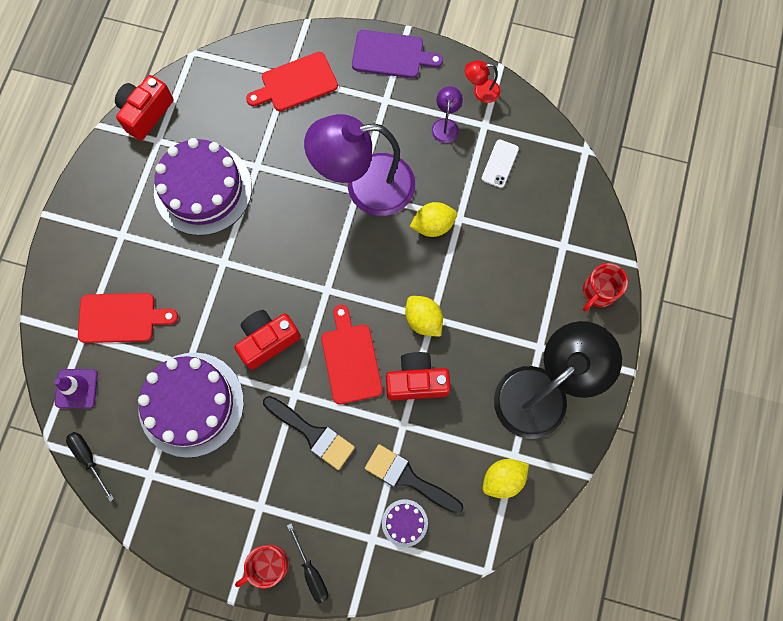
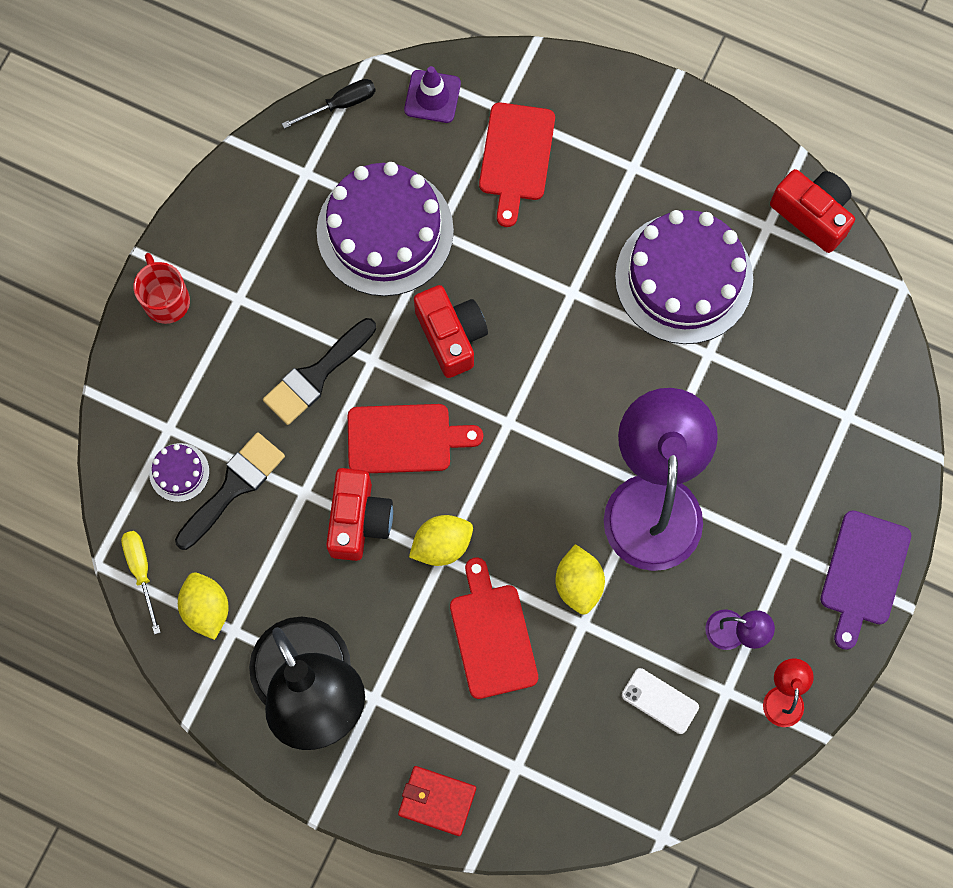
camera: 100 degrees right, 0 degrees up
(296, 83) = (833, 426): red cutting board -> red cutting board (492, 635)
(311, 572) = (146, 349): black screwdriver -> none
(485, 535) = (141, 571): none -> yellow screwdriver
(598, 292) = (437, 801): red mug -> red wallet

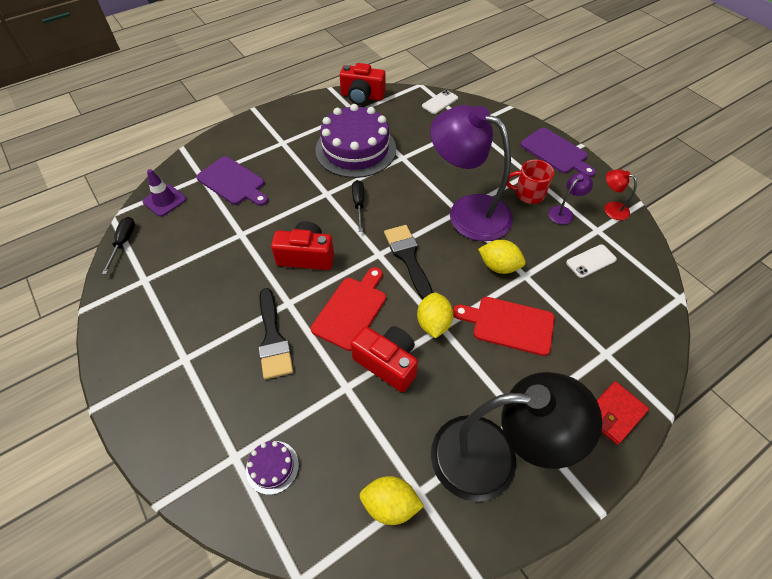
camera: 60 degrees left, 20 degrees down
(141, 571) = (329, 543): yellow screwdriver -> none
(166, 300) = (143, 406): red mug -> red mug (528, 194)
(233, 486) = (310, 432): black brush -> black brush (408, 257)
(385, 231) = (217, 258): purple cake -> none
(516, 157) = (233, 182): red cutting board -> purple cutting board
(578, 347) = (359, 204): none -> black screwdriver
(812, 215) = (362, 96): red camera -> red camera turned 150 degrees counterclockwise
(876, 341) = (440, 102): none -> white phone

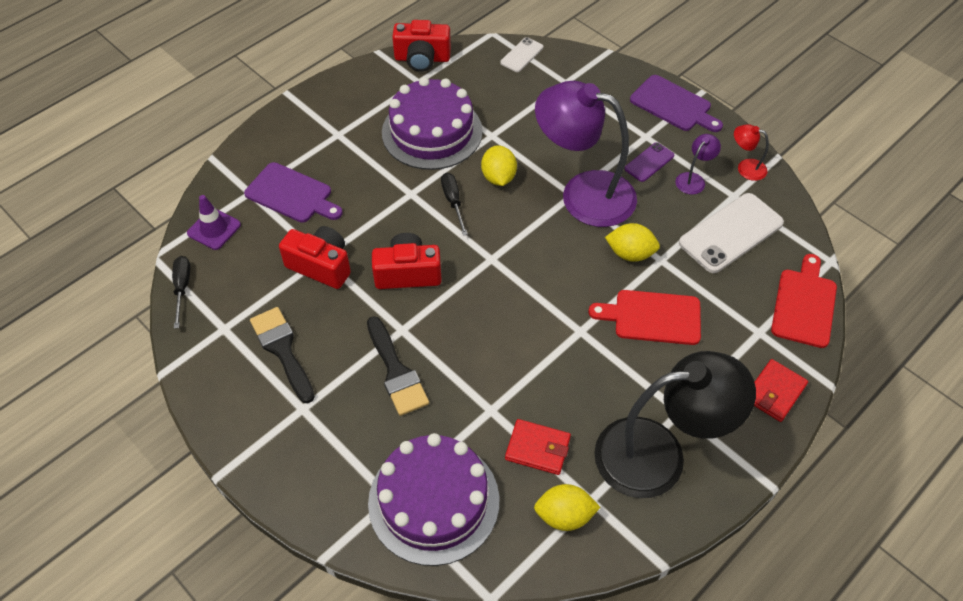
camera: 10 degrees left, 0 degrees up
(272, 467) = (434, 501): purple cake -> purple cake, size x2.36
(351, 310) = (475, 327): red cutting board -> red cutting board (804, 304)
(380, 431) = (537, 448): none -> red wallet
(387, 363) = (529, 378): red camera -> red camera (321, 266)
(408, 257) = (526, 258): black brush -> black brush (282, 350)
(433, 323) = (570, 328): yellow lemon -> yellow lemon (498, 177)
(528, 194) = (649, 162): red mug -> purple phone
(591, 261) = (731, 233): white phone -> white phone, size x1.92

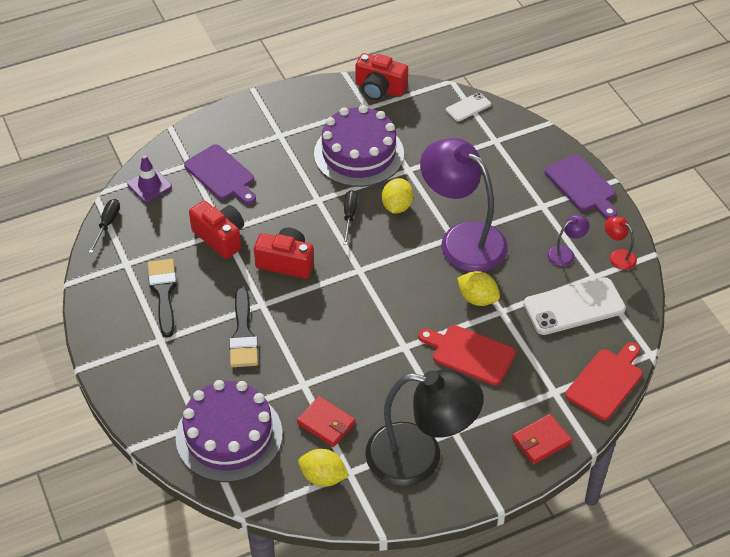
camera: 20 degrees right, 5 degrees down
(649, 162) = (533, 228): purple phone -> none

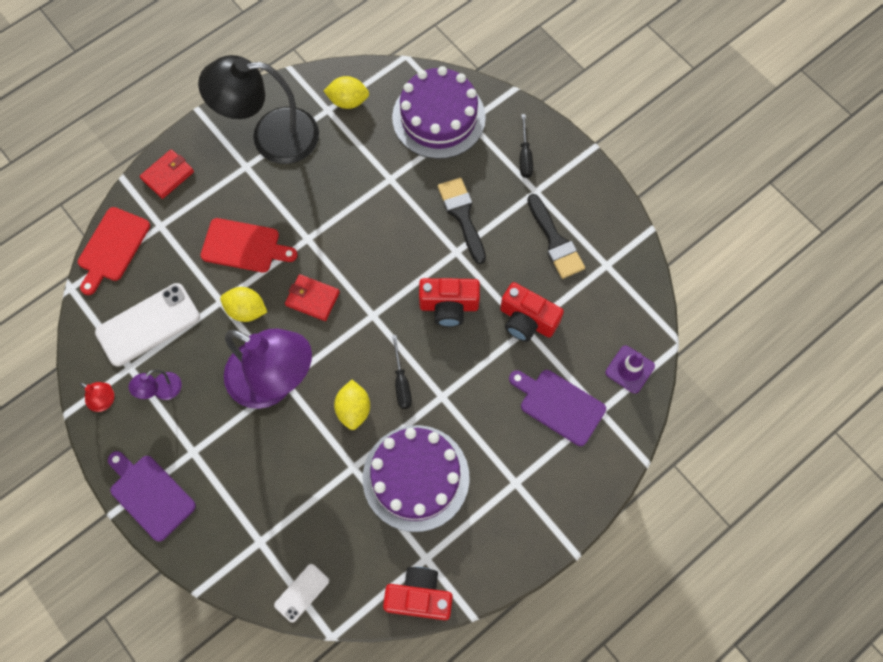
camera: 165 degrees right, 20 degrees up
(107, 224) = (648, 307): black screwdriver -> black screwdriver (525, 156)
(326, 423) = (359, 147): red wallet -> red wallet (312, 299)

